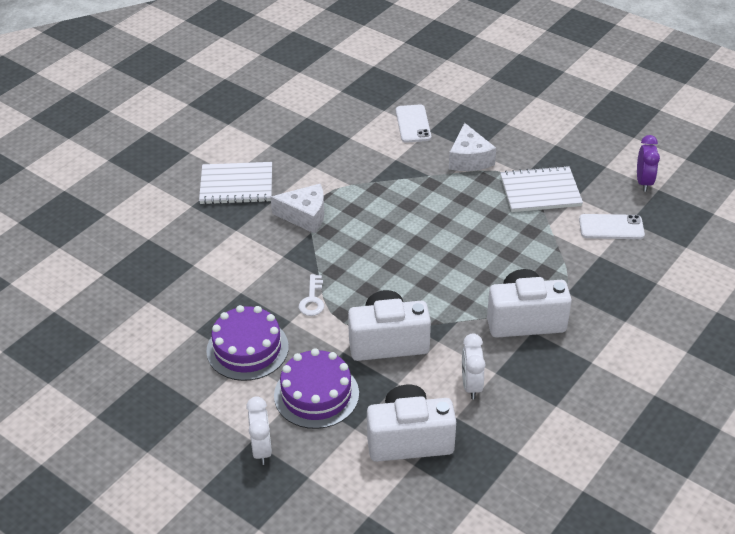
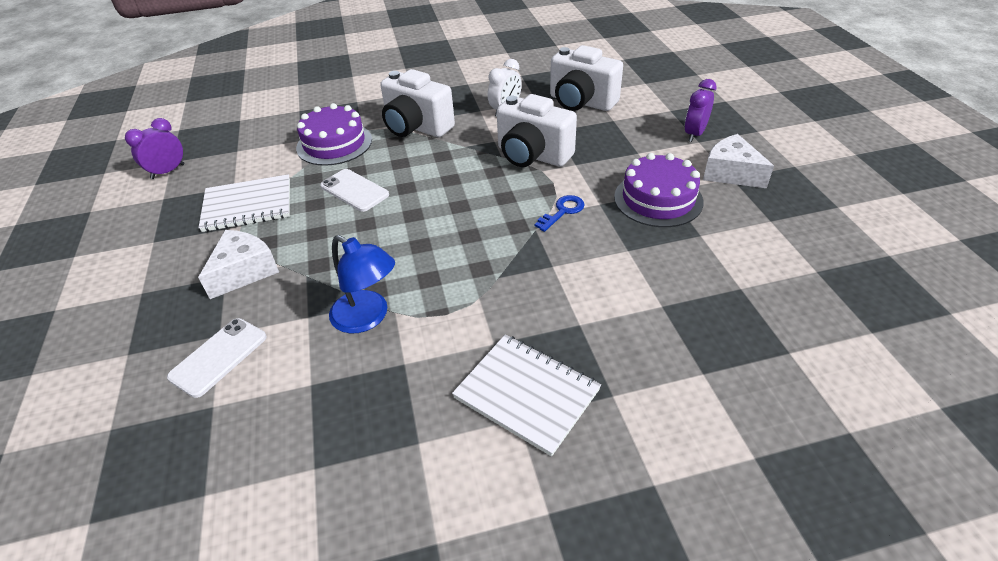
camera: 140 degrees left, 0 degrees up
(262, 449) = (694, 134): white clock -> purple clock
(305, 216) = (485, 299): white cheese -> white cheese (731, 173)
(312, 299) = (562, 211): white key -> blue key
(316, 394) = (624, 147): purple cake -> purple cake (334, 144)
(361, 175) = (368, 318): none -> blue lamp
(540, 191) = (248, 205): white notebook -> white notebook turned 45 degrees counterclockwise
(611, 227) = (256, 153): white phone -> white phone (354, 190)

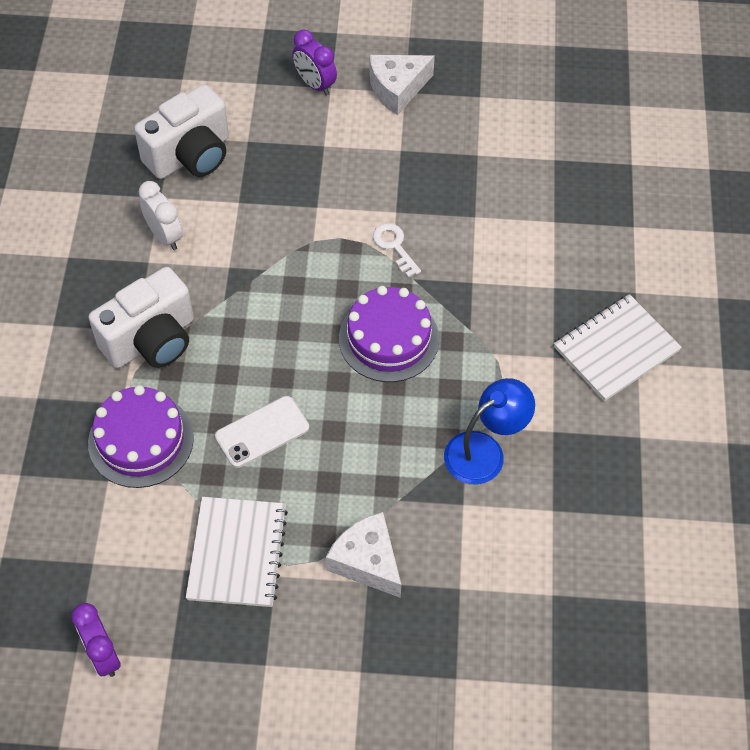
camera: 75 degrees left, 15 degrees up
(218, 357) = (491, 589): white phone -> none
(532, 155) = (280, 240): white camera -> none
(562, 211) = (394, 246): blue key -> white key
(658, 199) = (411, 163): purple cake -> purple cake (389, 338)

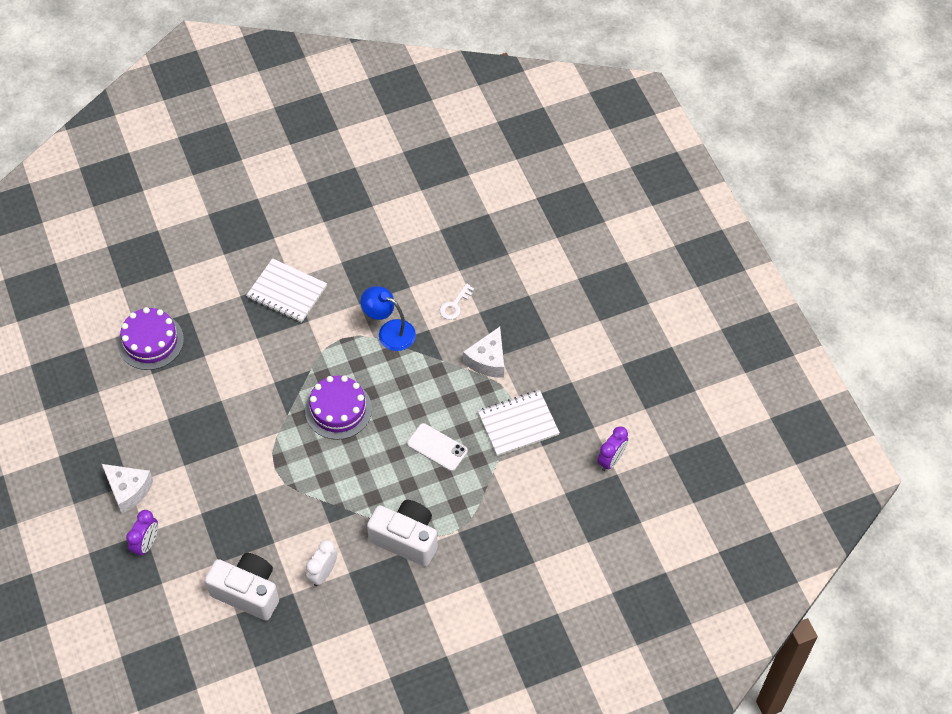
camera: 115 degrees left, 0 degrees up
(141, 440) = (477, 508): purple cake -> purple cake (151, 341)
(394, 246) = (267, 435): white key -> white key (454, 305)

